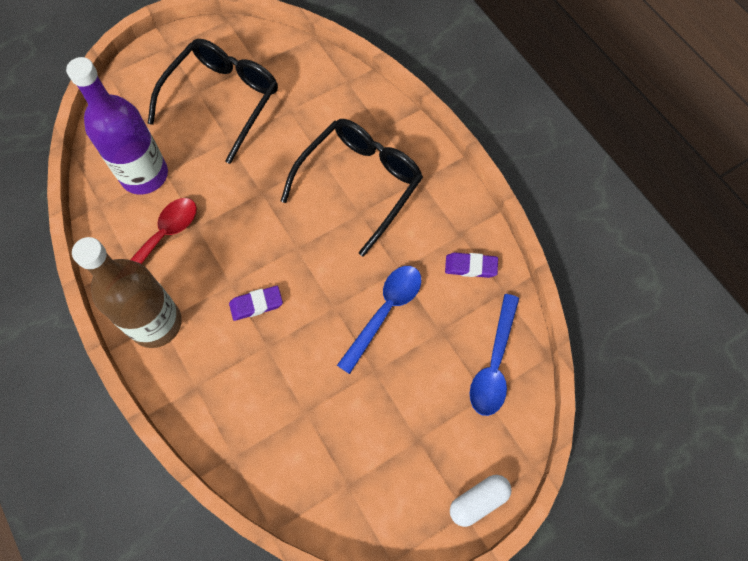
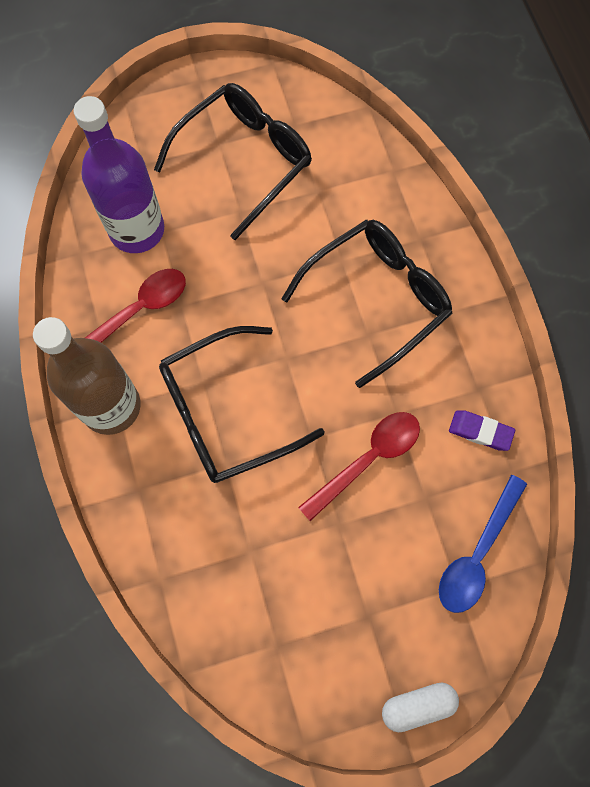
camera: 15 degrees right, 5 degrees up
(256, 304) = (225, 413): purple eraser -> black glasses
(385, 312) = (368, 460): blue spoon -> red spoon

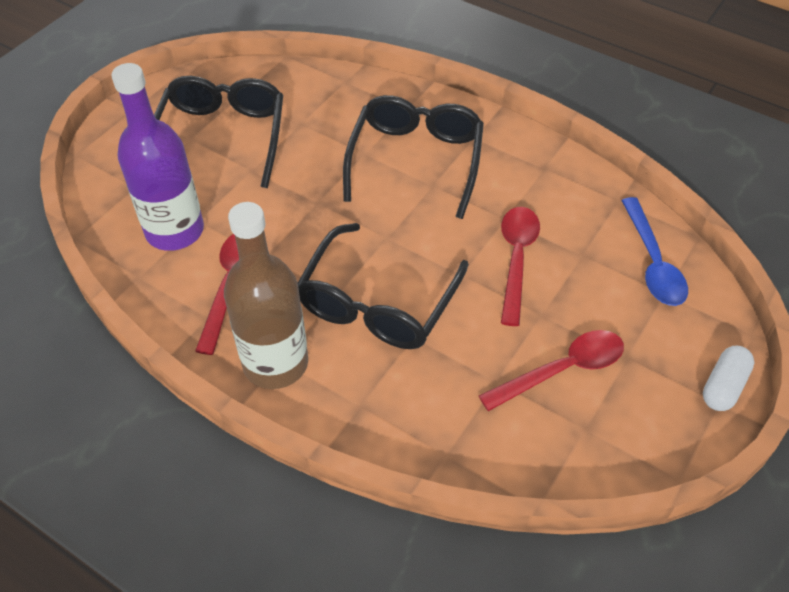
camera: 40 degrees left, 20 degrees down
(307, 585) = (562, 370): none -> red spoon
(480, 431) = (573, 191): purple eraser -> none

